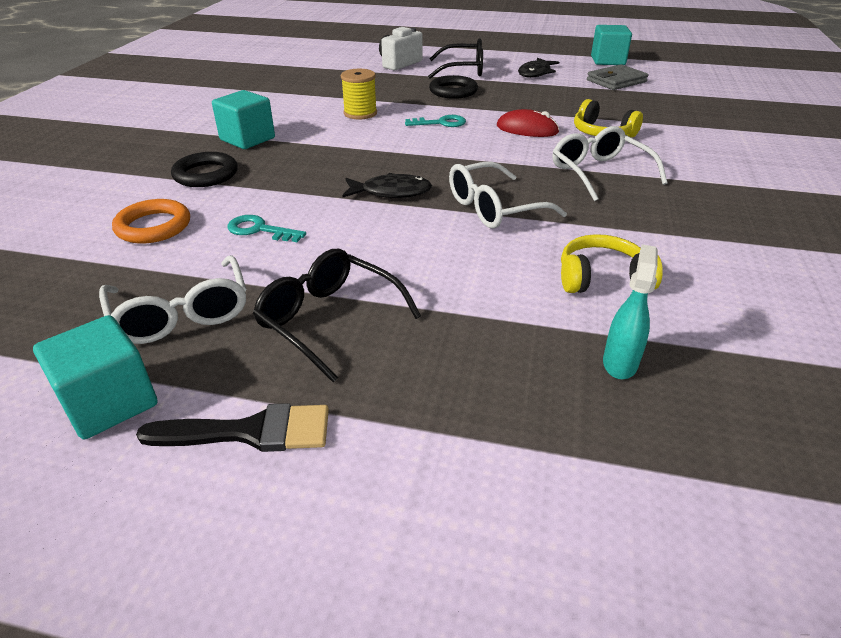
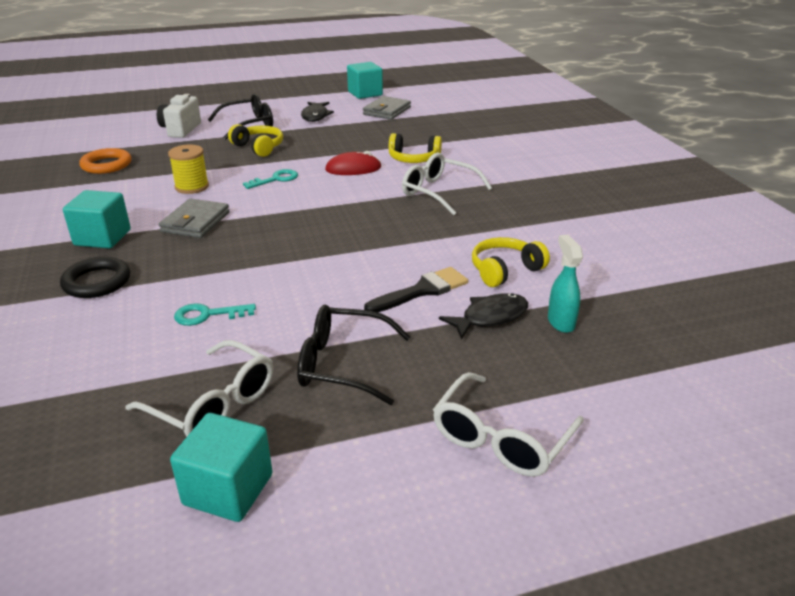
camera: 30 degrees left, 5 degrees down
(153, 226) = (98, 343): orange ring -> orange ring (106, 165)
(249, 432) = (364, 461): black brush -> black brush (421, 291)
(333, 144) = (195, 222): none -> grey wallet
(391, 192) = (292, 250): black fish -> black fish (490, 317)
(453, 91) = (259, 147): black ring -> yellow headphones
(493, 208) = (386, 241): white glasses -> white glasses (501, 438)

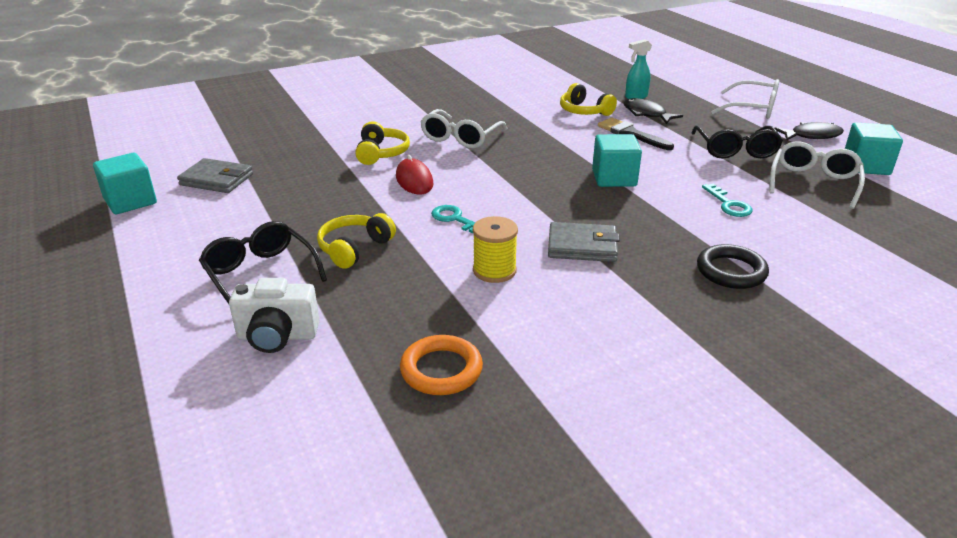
camera: 100 degrees left, 0 degrees up
(102, 237) = (650, 297): turquoise cube -> turquoise cube (614, 178)
(315, 116) = (227, 226): black fish -> black fish (812, 136)

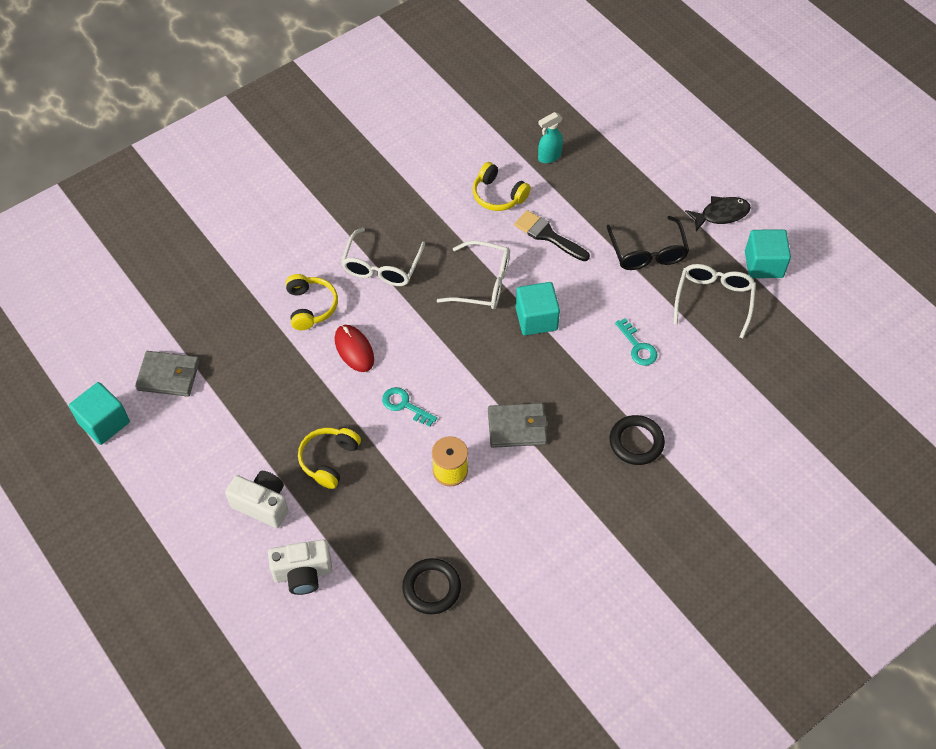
camera: 10 degrees left, 25 degrees up
(260, 274) = (262, 505): black glasses -> white camera
(441, 370) = (431, 588): orange ring -> black ring
(646, 114) = (561, 192): black fish -> none
(753, 109) = (668, 167): white glasses -> white glasses (483, 283)

